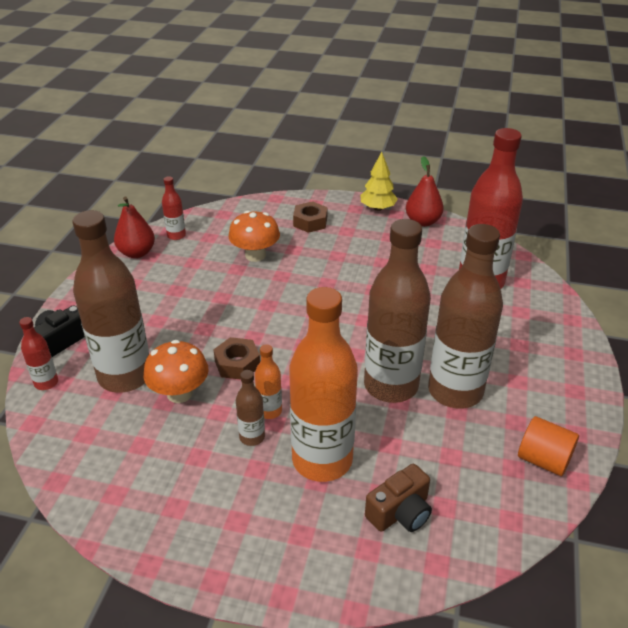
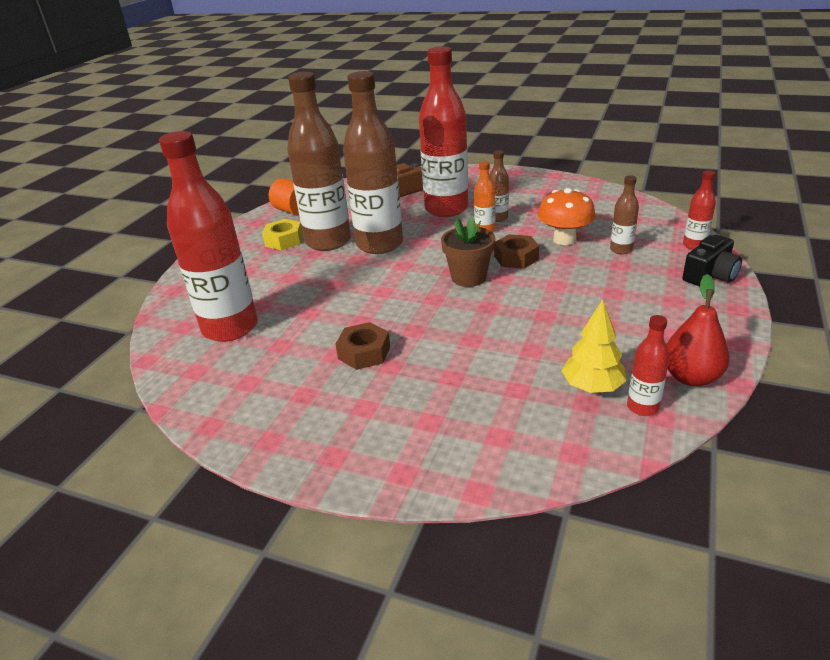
camera: 170 degrees left, 5 degrees down
(125, 376) = (621, 250): brown bottle -> brown bottle, size x0.44
(255, 255) = (508, 369): orange mushroom -> none
(286, 337) = (469, 277): none -> brown flower pot
(310, 222) = (419, 427): brown nut -> brown nut (364, 353)
(322, 460) = (446, 209): orange bottle -> red bottle
(377, 208) = (294, 454): yellow tree -> yellow tree (592, 387)
(423, 222) = (237, 421): red pear -> none
(512, 394) = (284, 240): none -> yellow nut

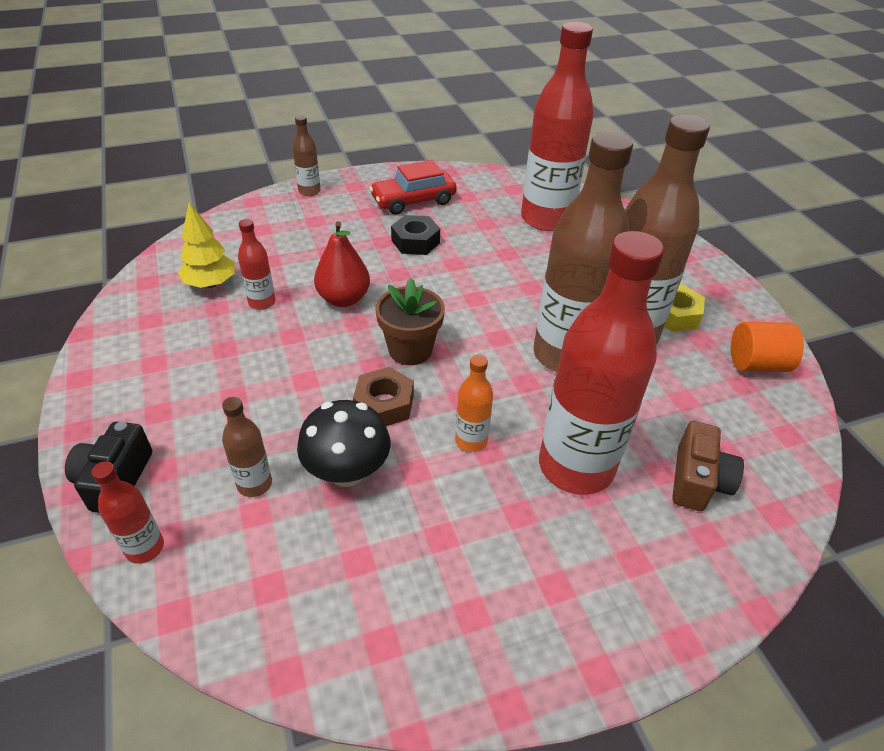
camera: 135 degrees right, 10 degrees up
(303, 400) = (413, 201): none -> red car
(364, 353) = (415, 242): brown nut -> black nut
(498, 218) = (480, 480): brown bottle -> brown bottle (309, 191)
(564, 239) = (347, 471): orange mushroom -> black mushroom
(642, 407) = (163, 283): red bottle -> red bottle (262, 302)
(691, 377) = (126, 323): red pear -> red pear (343, 299)

